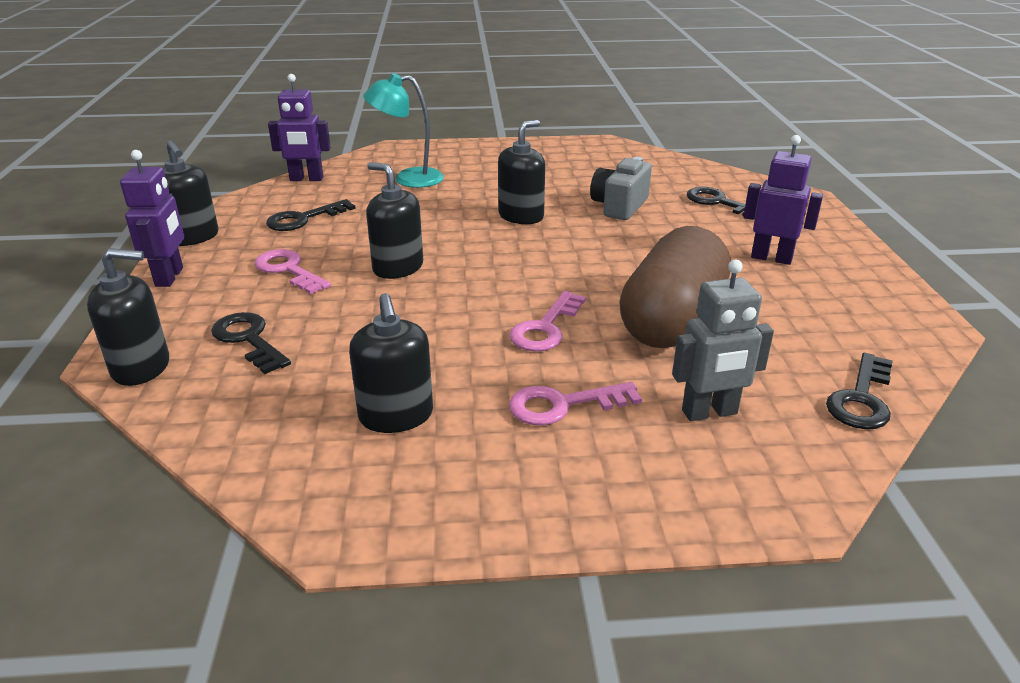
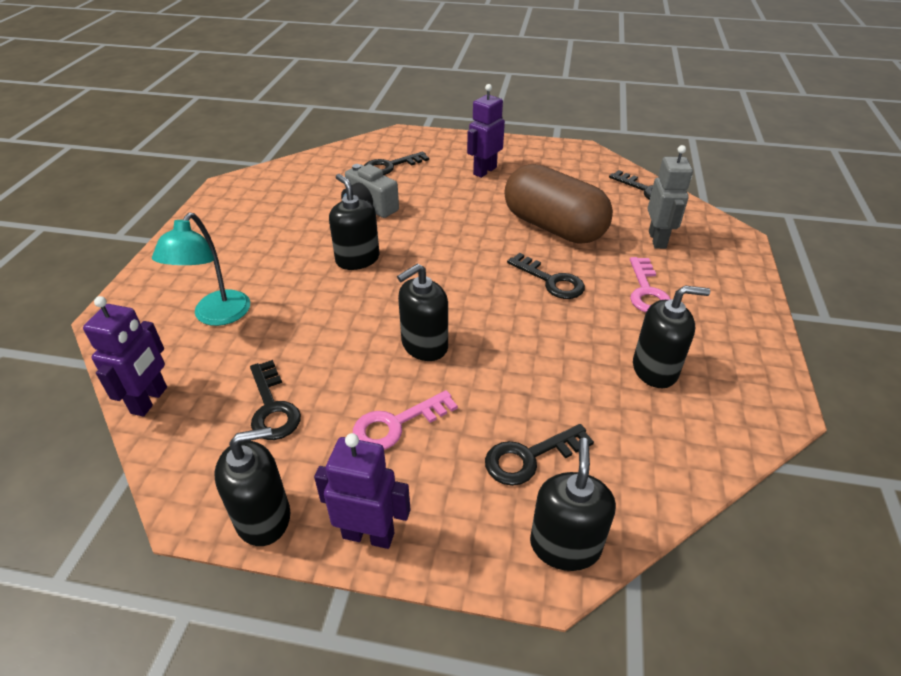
camera: 75 degrees left, 10 degrees up
(546, 328) = (551, 281): pink key -> black key

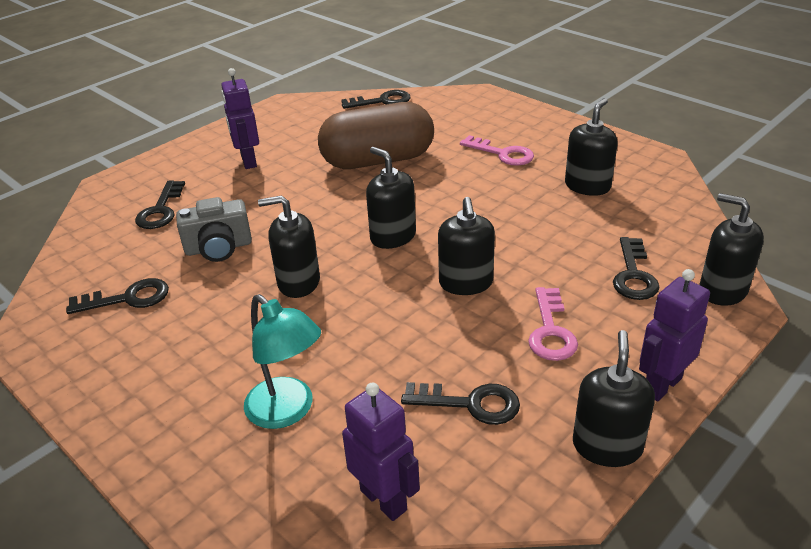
camera: 55 degrees left, 5 degrees down
(453, 279) = (393, 236): none -> black soap dispenser
(551, 281) = (446, 189): black key -> black key (128, 298)
(657, 240) = (448, 124): grey robot -> none

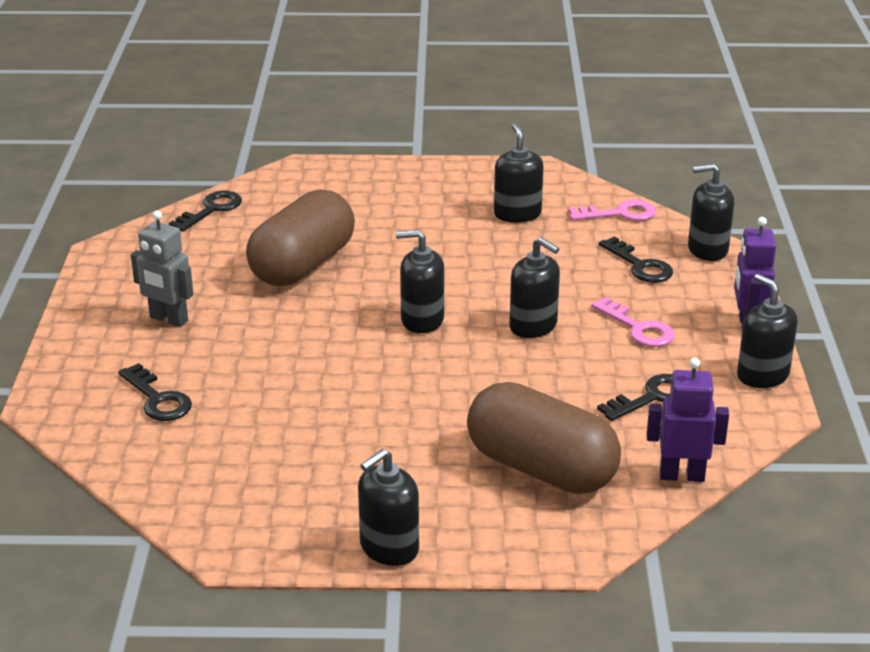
camera: 45 degrees left, 5 degrees down
(128, 298) = (268, 475): black key -> none
(218, 248) = (280, 399): grey camera -> none
(248, 161) = (168, 319): purple robot -> grey robot
(288, 411) = (541, 469): turquoise lamp -> brown capsule
(298, 282) = (401, 389): black soap dispenser -> black soap dispenser (389, 547)
(502, 154) = (408, 215): pink key -> pink key (619, 213)

